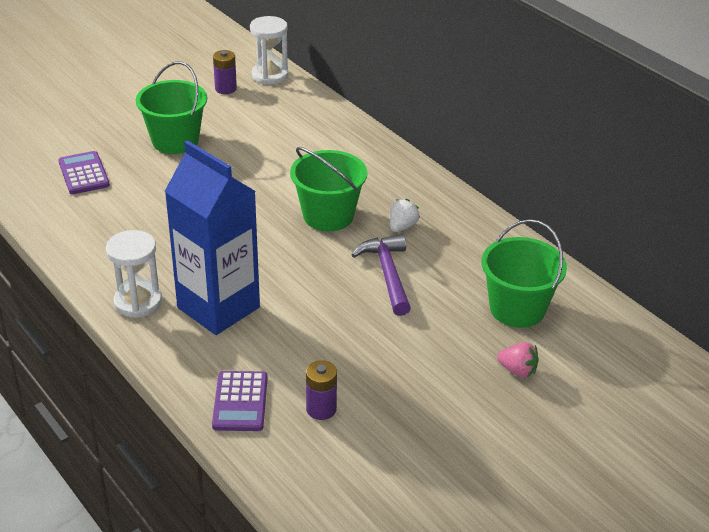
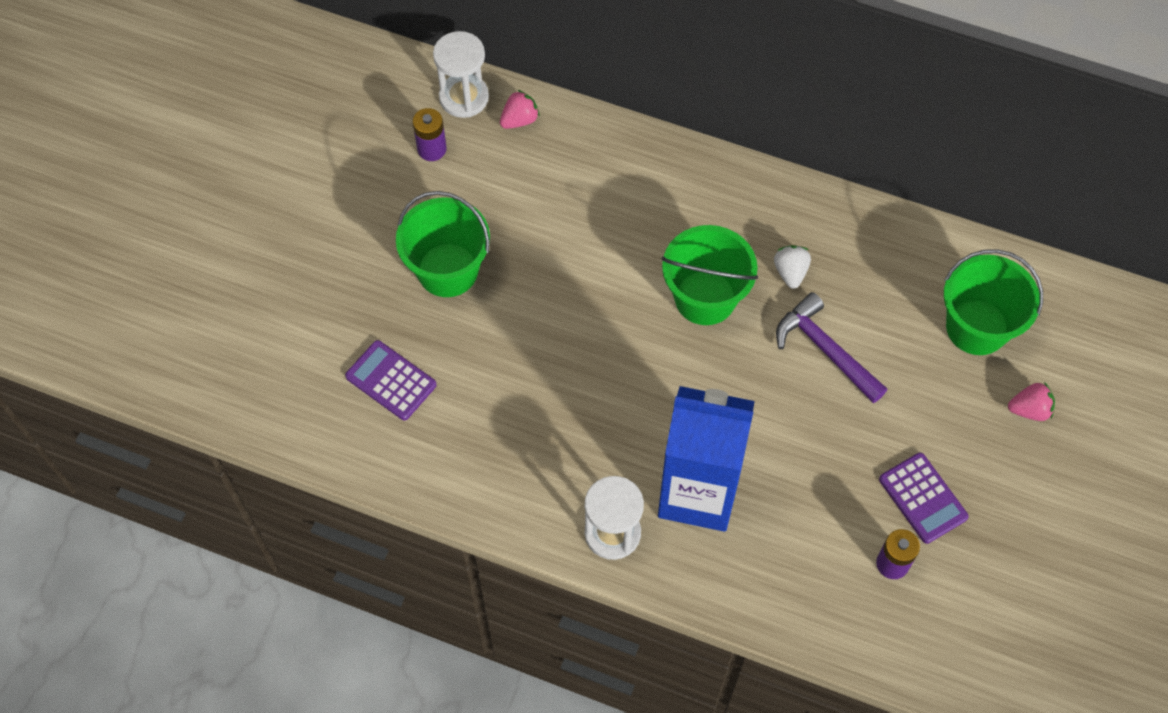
camera: 30 degrees left, 25 degrees up
(240, 402) = (814, 600): purple calculator -> purple calculator (922, 498)
(294, 96) = (519, 120): none -> pink strawberry

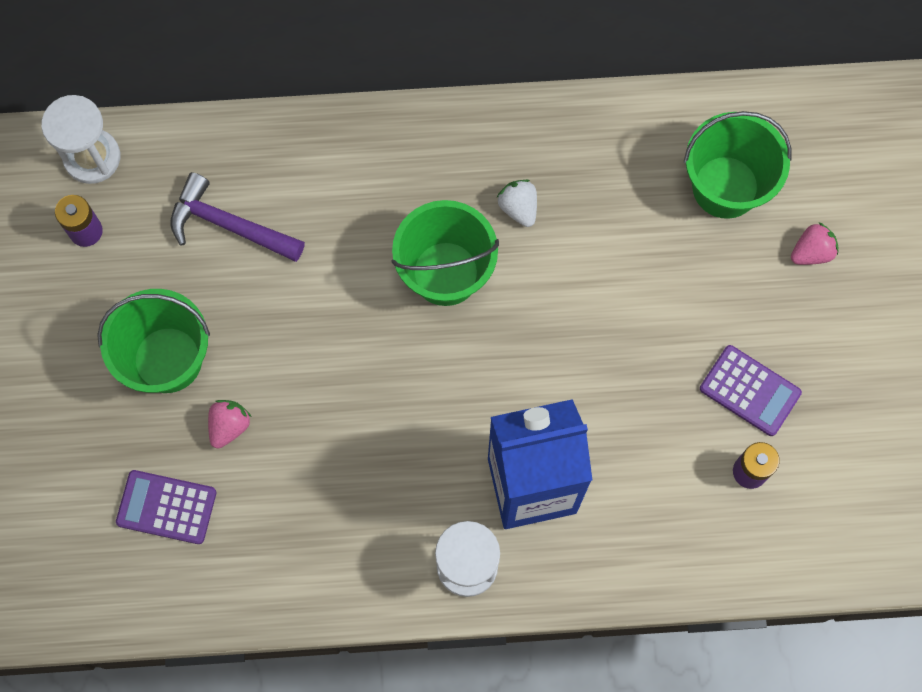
camera: 25 degrees left, 10 degrees up
(519, 120) = (164, 158): pink strawberry -> pink strawberry (229, 426)
(825, 350) = (590, 276): purple hammer -> purple hammer (229, 225)

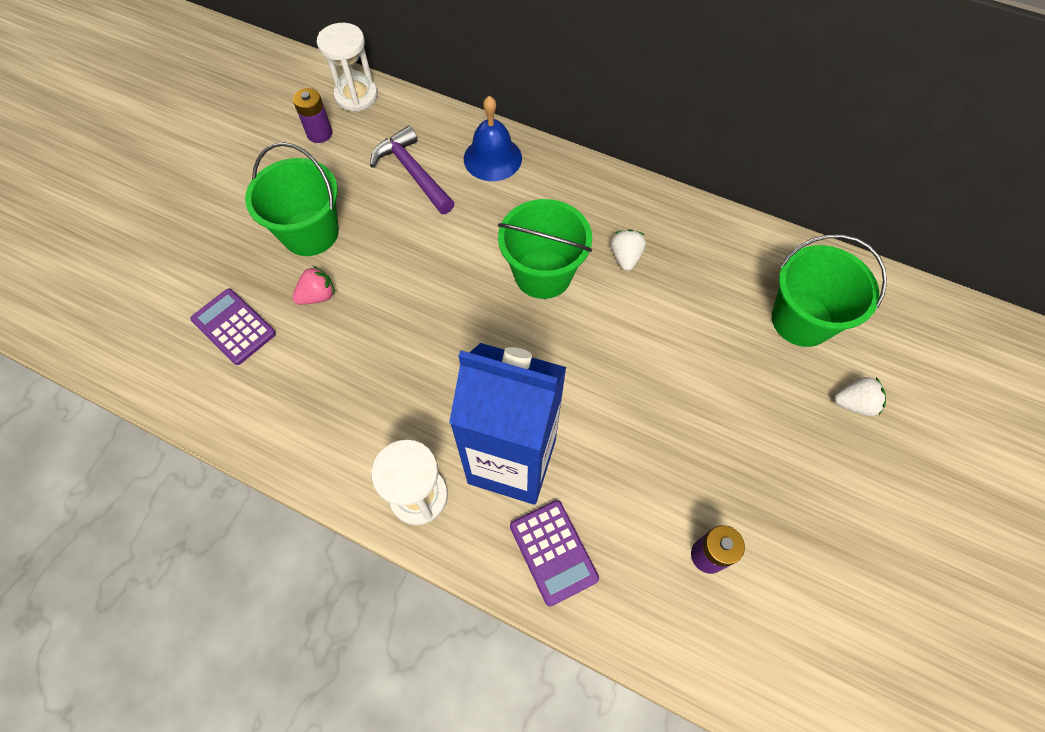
camera: 30 degrees right, 10 degrees down
(306, 159) = (492, 158): none -> blue bell
(749, 391) = (743, 486): purple calculator -> purple calculator (553, 552)
(811, 252) = (854, 404): pink strawberry -> white strawberry

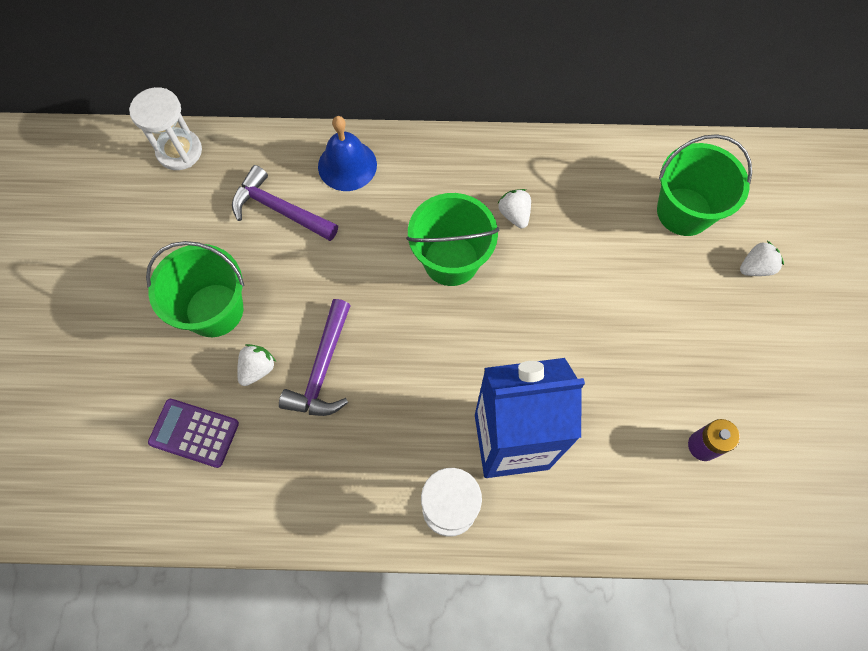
camera: 25 degrees left, 5 degrees up
(318, 296) = (257, 369): pink strawberry -> white strawberry
(319, 133) = (165, 205): purple battery -> none
(373, 319) = (322, 368): none -> purple hammer
(553, 552) = (583, 501): purple calculator -> none

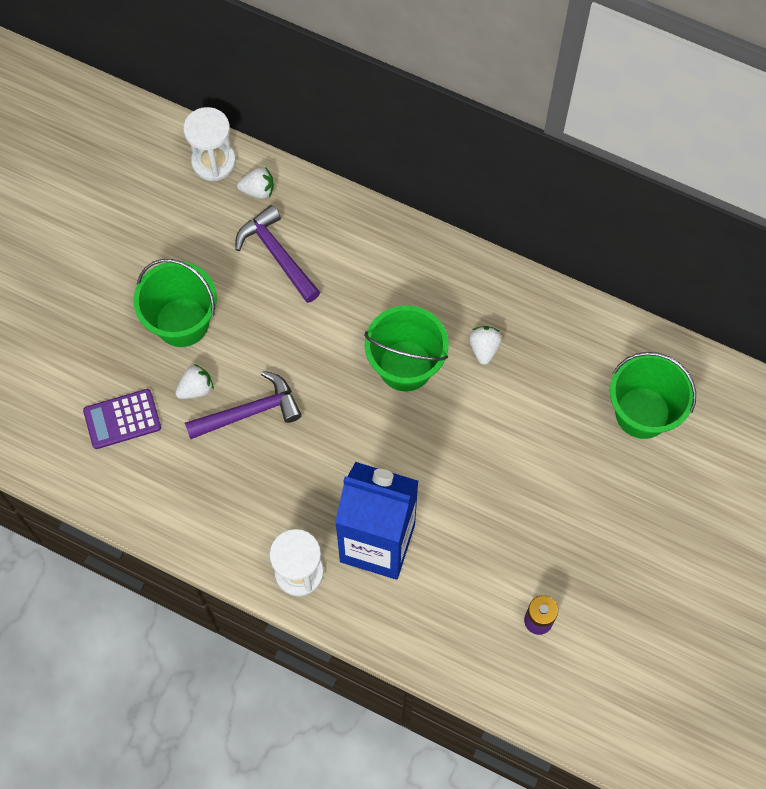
camera: 25 degrees right, 0 degrees up
(194, 433) = (122, 419): purple calculator -> purple calculator turned 60 degrees counterclockwise
(322, 368) = (249, 412): purple hammer -> purple hammer turned 150 degrees counterclockwise
(347, 165) = (356, 238): blue bell -> none
(755, 267) = (678, 492): white strawberry -> white strawberry (258, 190)

